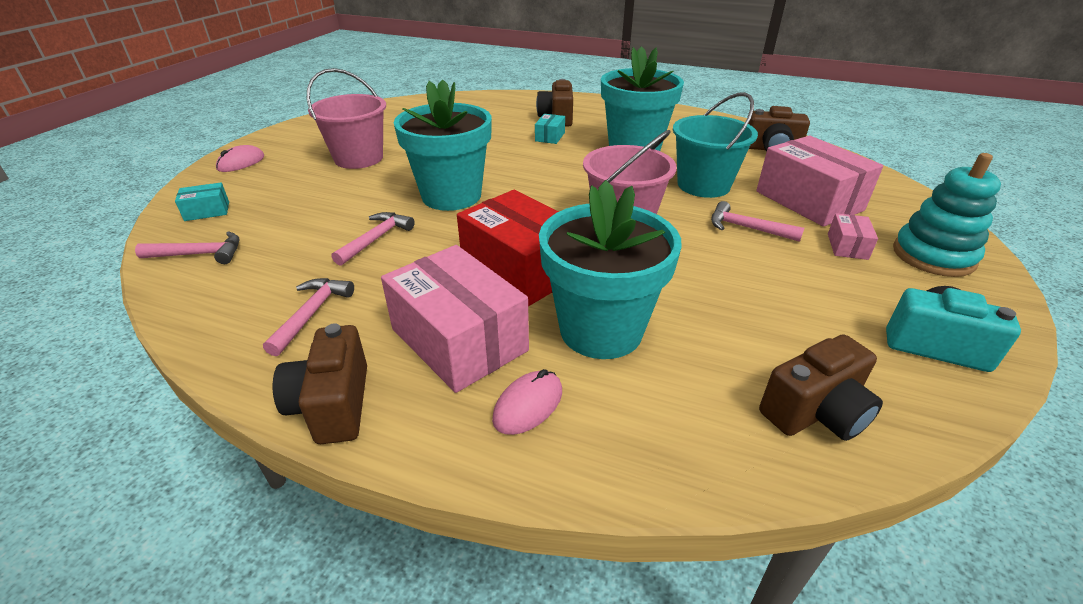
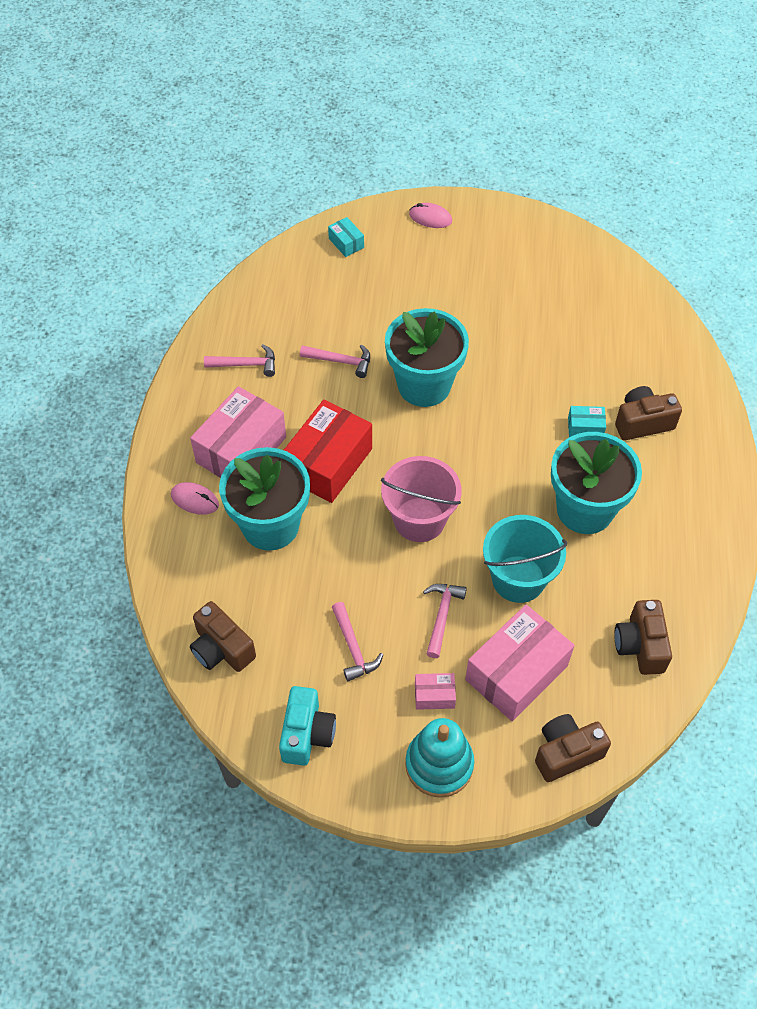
camera: 75 degrees right, 20 degrees up
(199, 254) = (291, 272): pink hammer -> pink hammer (353, 647)
(332, 405) = (175, 410): brown camera -> brown camera (566, 753)
(358, 158) = (470, 292): pink bucket -> none

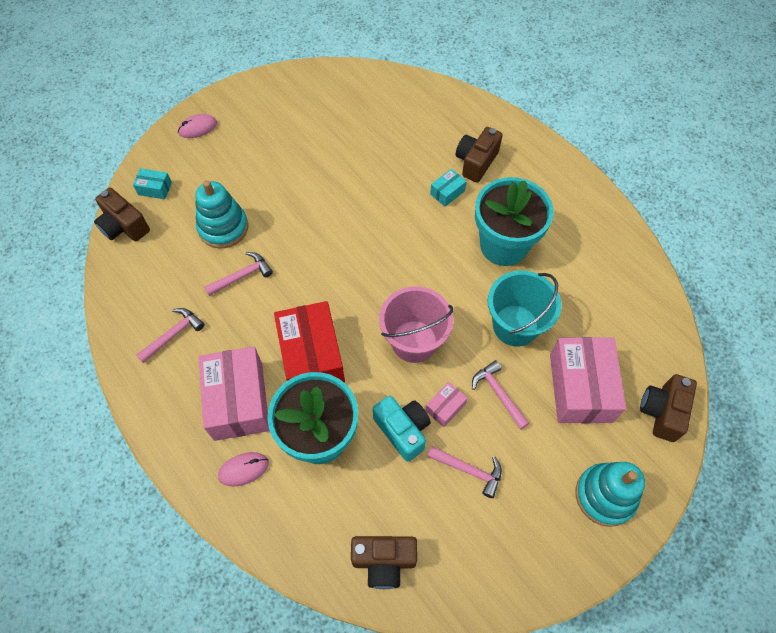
camera: 45 degrees left, 5 degrees up
(307, 734) = (506, 562): turquoise camera -> turquoise camera (403, 430)
(366, 313) = (223, 228): none -> turquoise stacking toy
(424, 385) = (318, 246): turquoise flower pot -> none
(434, 695) = (552, 452): pink box -> pink box (445, 407)
(640, 646) = (625, 304): brown camera -> brown camera (124, 226)

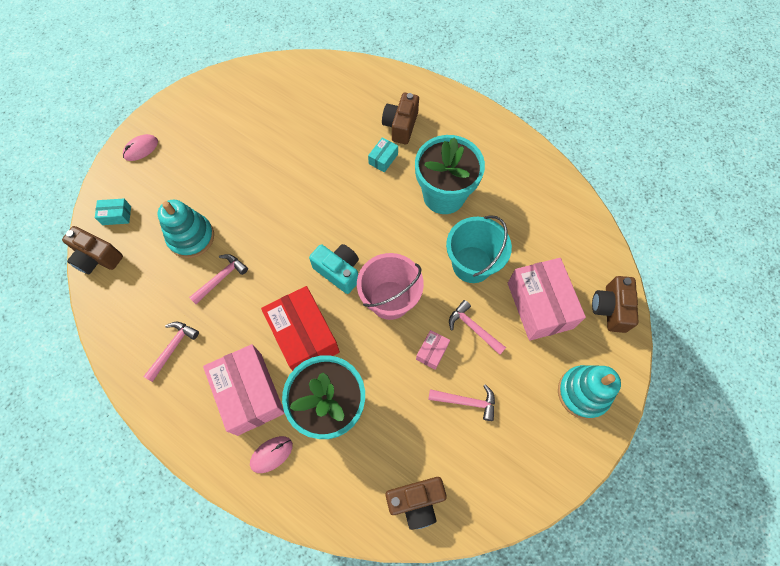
camera: 15 degrees left, 5 degrees up
(403, 430) = (401, 381): turquoise camera -> turquoise camera (338, 271)

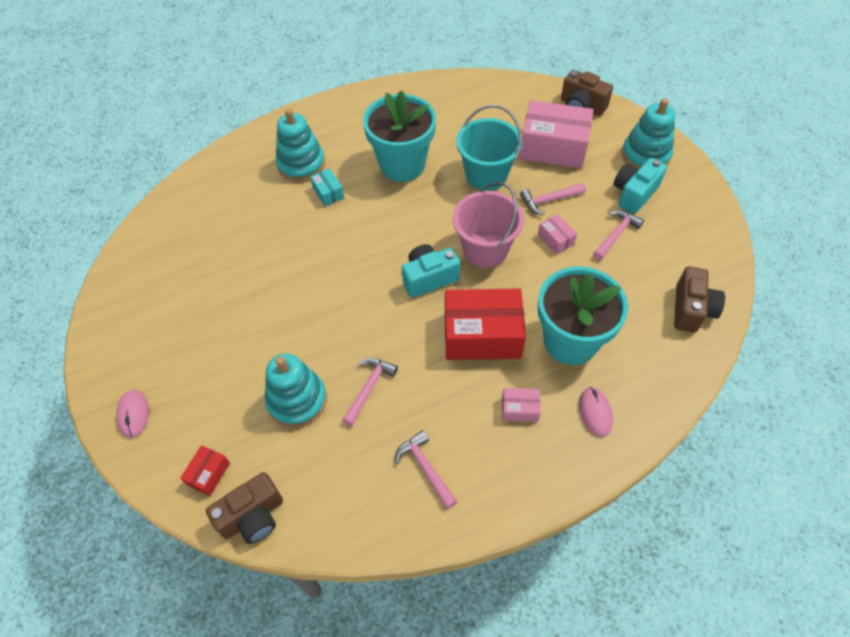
camera: 60 degrees left, 10 degrees down
(116, 215) = (208, 474): turquoise box -> red box
(221, 278) = (369, 388): pink hammer -> pink hammer turned 45 degrees clockwise
(249, 393) = (519, 409): pink box -> pink box, size x0.45
(400, 126) = (301, 164): brown camera -> turquoise stacking toy
(525, 400) = (634, 194): none -> turquoise camera

